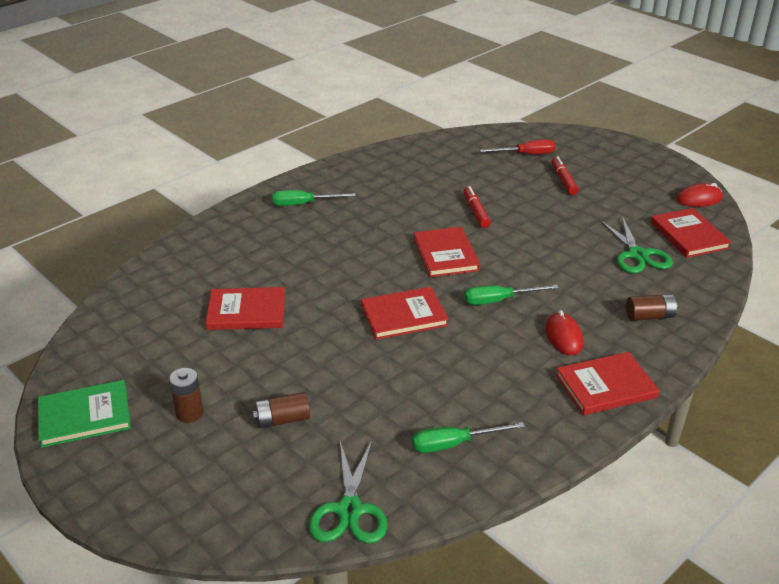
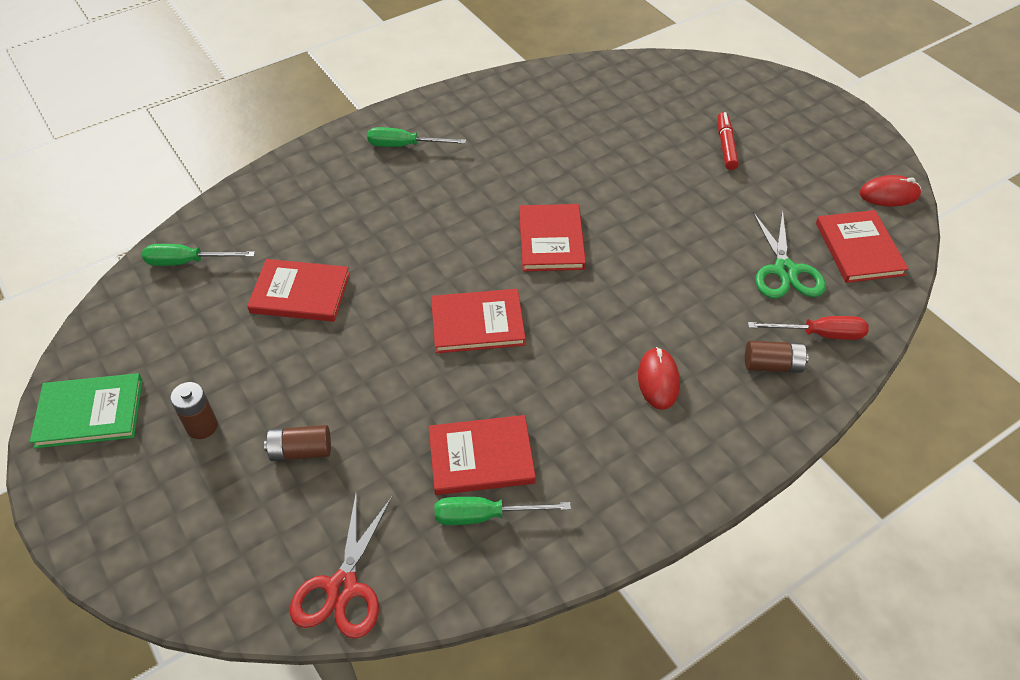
camera: 10 degrees right, 15 degrees up
(349, 510) = (342, 587): green scissors -> red scissors
(476, 212) = (605, 181): red marker -> none
(499, 300) = (595, 316): green screwdriver -> green screwdriver (188, 262)
(526, 154) = (691, 101): red screwdriver -> red screwdriver (819, 334)
(606, 386) = (688, 460): red book -> red book (481, 457)

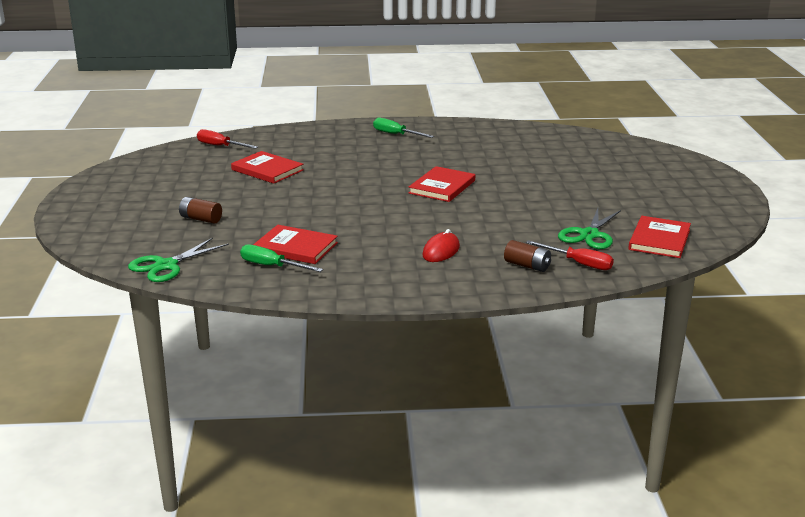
camera: 30 degrees right, 25 degrees down
(90, 413) = (112, 180): green book -> none
(188, 262) = (220, 146): green screwdriver -> red screwdriver
(202, 426) = (161, 198): brown battery -> none
(342, 587) = (166, 265): red scissors -> green scissors
(477, 323) = (355, 204): red book -> none
(726, 146) = (617, 179): red marker -> none
(889, 194) = (717, 225): red mouse -> none

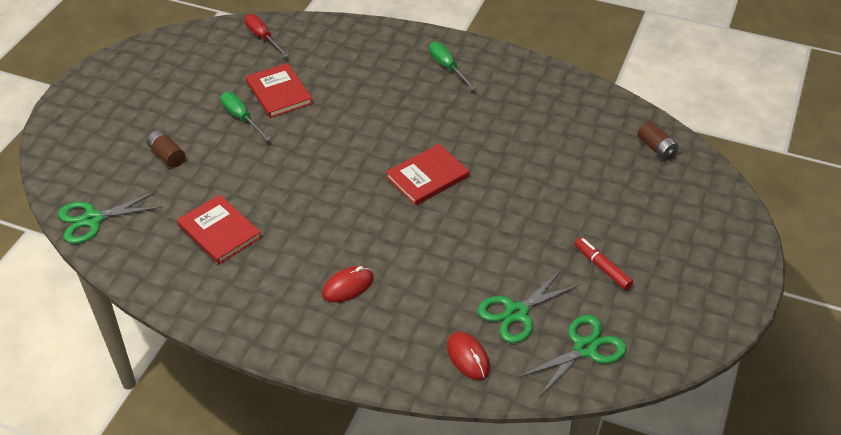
camera: 25 degrees right, 20 degrees up
(272, 266) = (179, 253): green screwdriver -> green screwdriver (241, 117)
(527, 266) = (413, 341): brown battery -> brown battery (656, 148)
(578, 263) = (468, 357): red screwdriver -> red mouse
(625, 201) = (602, 267): none -> red marker
(659, 240) = (585, 348): red book -> green scissors

